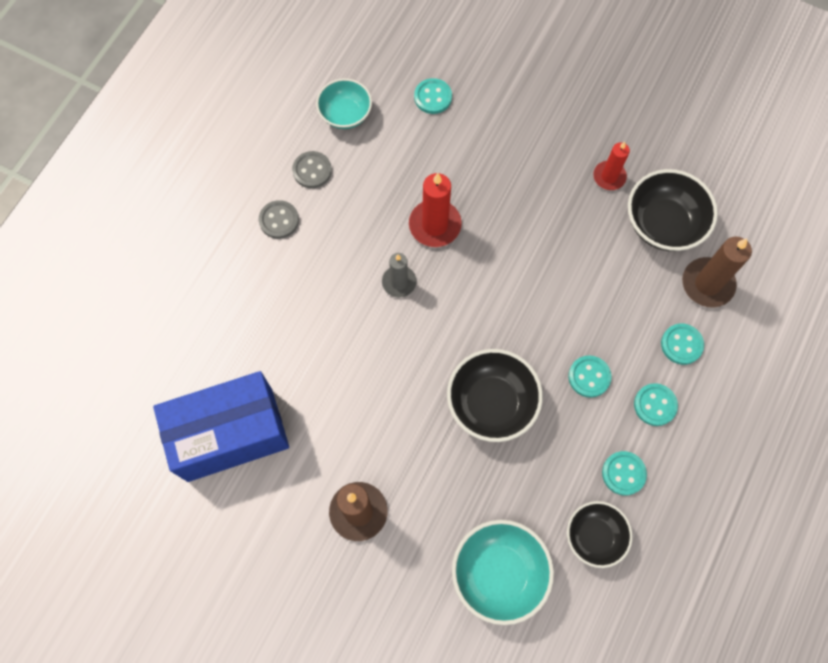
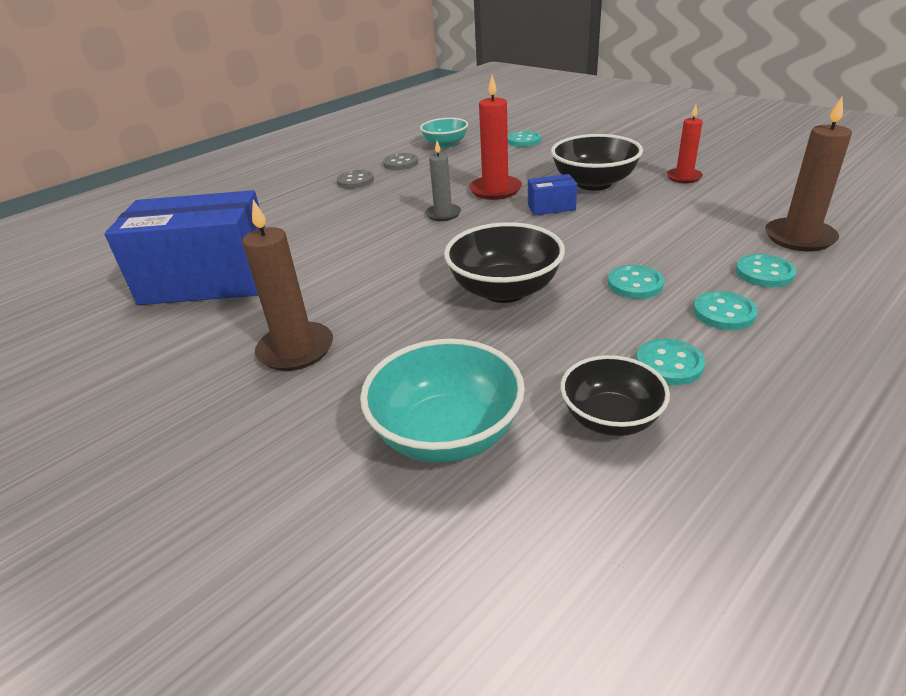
camera: 20 degrees right, 35 degrees down
(497, 255) = (551, 207): none -> blue box
(663, 224) = (742, 202): black bowl -> black bowl (593, 183)

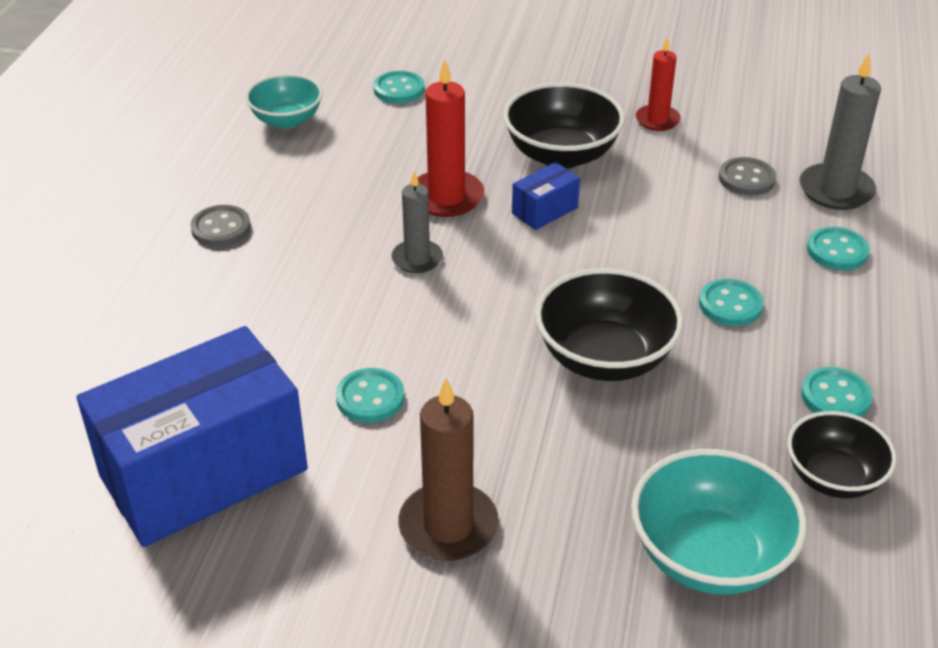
camera: 35 degrees left, 5 degrees up
(401, 163) = (255, 175): grey button -> grey button (746, 179)
(724, 313) = (837, 316): turquoise button -> turquoise button (370, 398)
(799, 238) = (836, 190): brown candle -> grey candle

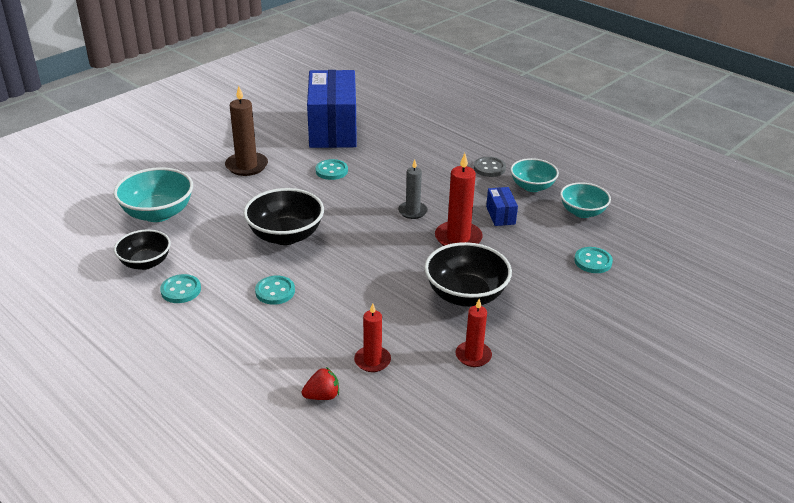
camera: 120 degrees right, 5 degrees down
(249, 175) = (532, 187): none -> turquoise bowl
(545, 210) = (415, 265): blue box -> blue box (500, 215)
(746, 179) = (372, 361): grey button -> red candle
(836, 190) = (322, 396): grey candle -> red strawberry
(837, 251) = (270, 358): turquoise button -> none

